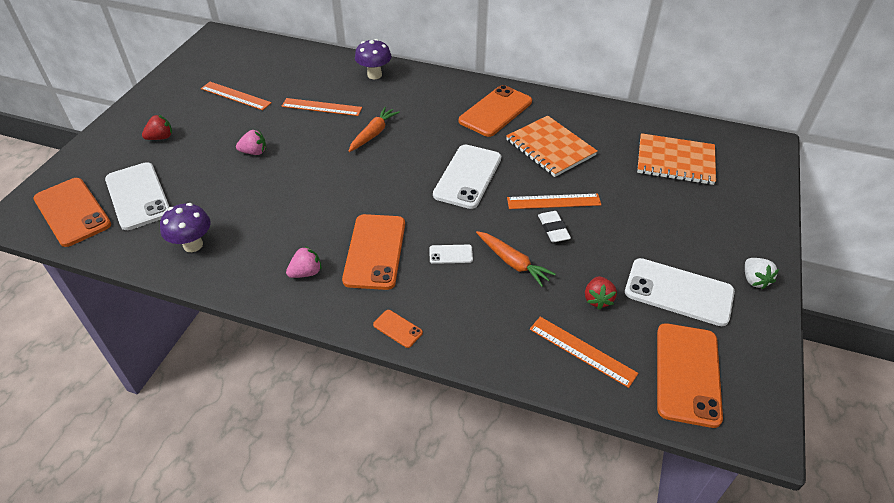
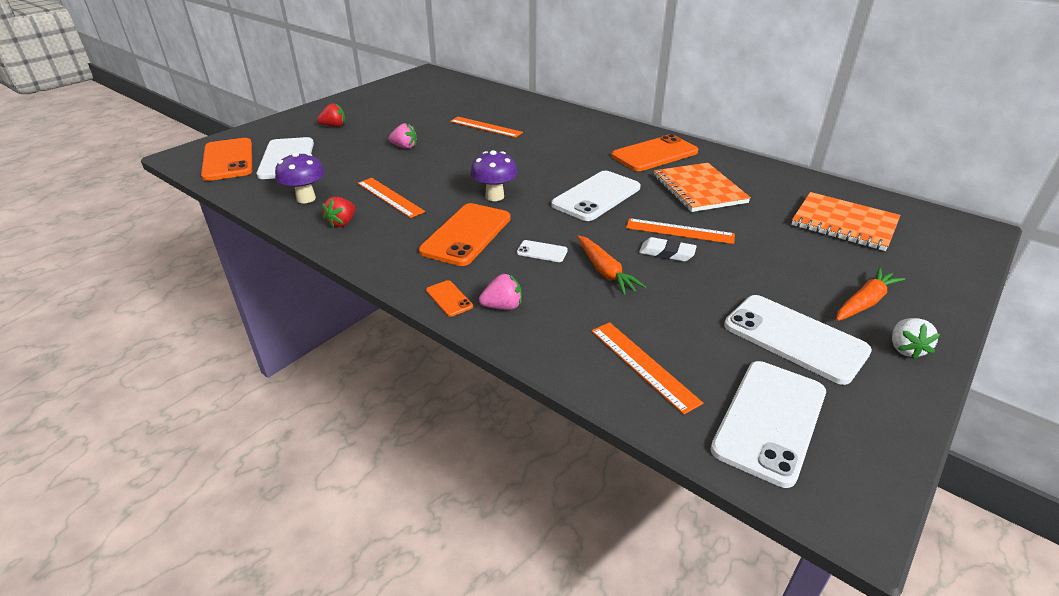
camera: 20 degrees right, 10 degrees down
(235, 96) = (415, 109): orange ruler -> orange ruler (390, 197)
(306, 272) = (390, 237): pink strawberry -> pink strawberry (502, 306)
(373, 134) = (521, 151): orange carrot -> orange carrot (864, 302)
(374, 75) = (549, 113): purple mushroom -> purple mushroom (494, 196)
(553, 229) = (667, 253): white eraser -> white eraser turned 75 degrees counterclockwise
(597, 299) = (687, 323): red strawberry -> red strawberry (342, 223)
(687, 374) = (769, 420): orange phone -> white phone

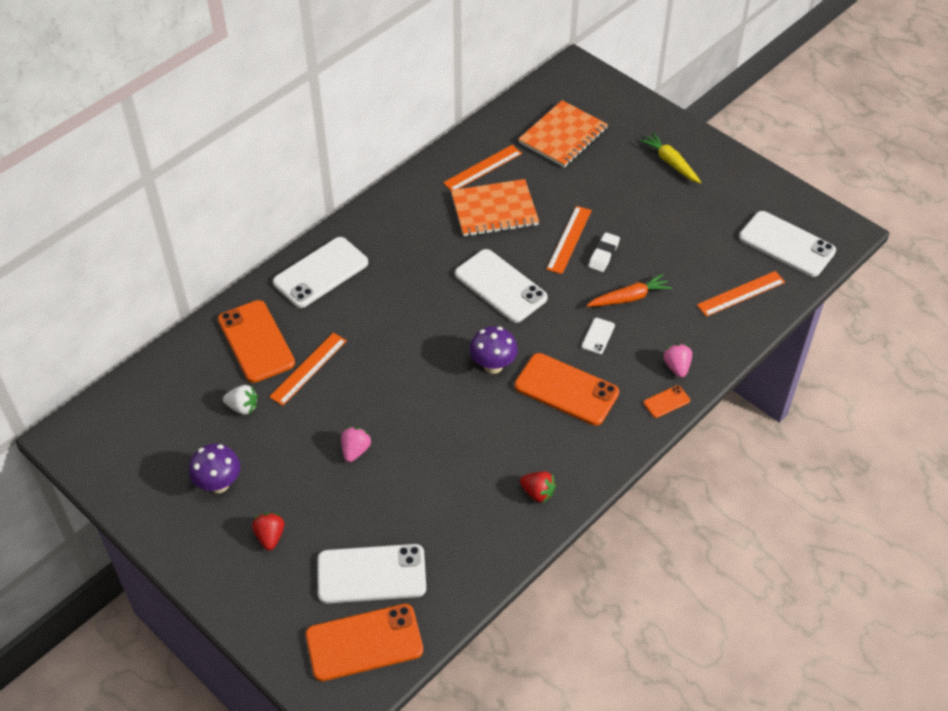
camera: 85 degrees left, 15 degrees up
(306, 198) = (481, 534): purple mushroom -> purple mushroom (219, 484)
(390, 197) = (485, 456): orange ruler -> orange ruler (482, 168)
(654, 154) = (412, 227): orange phone -> orange phone (256, 341)
(794, 338) = (710, 210): white phone -> white phone (321, 272)
(864, 302) = (670, 162): orange carrot -> yellow carrot
(905, 349) = (719, 162): white strawberry -> white strawberry (242, 407)

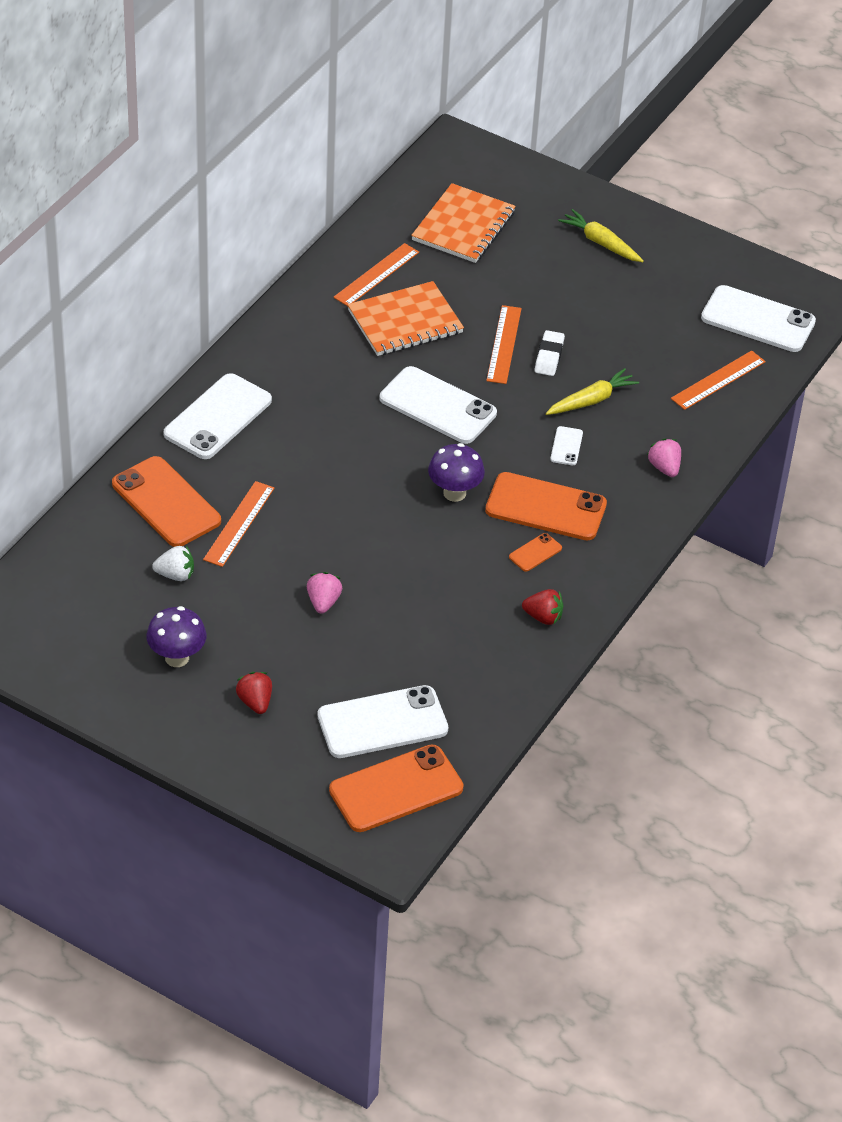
camera: 15 degrees left, 5 degrees down
(629, 298) = (591, 400): orange carrot -> yellow carrot
(666, 402) = (662, 505): orange phone -> orange phone (535, 553)

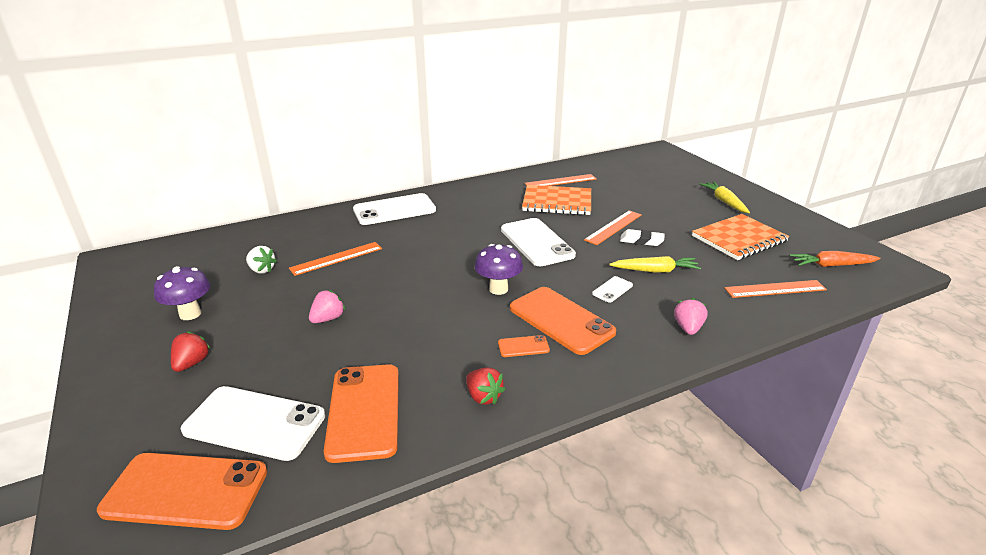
camera: 35 degrees right, 15 degrees down
(166, 502) = (311, 236): orange phone -> orange phone (364, 411)
(463, 226) = (635, 176): orange notebook -> orange notebook (739, 239)
(549, 356) = (641, 241): white eraser -> white eraser turned 60 degrees clockwise
(758, 320) = (831, 265): white phone -> orange carrot

